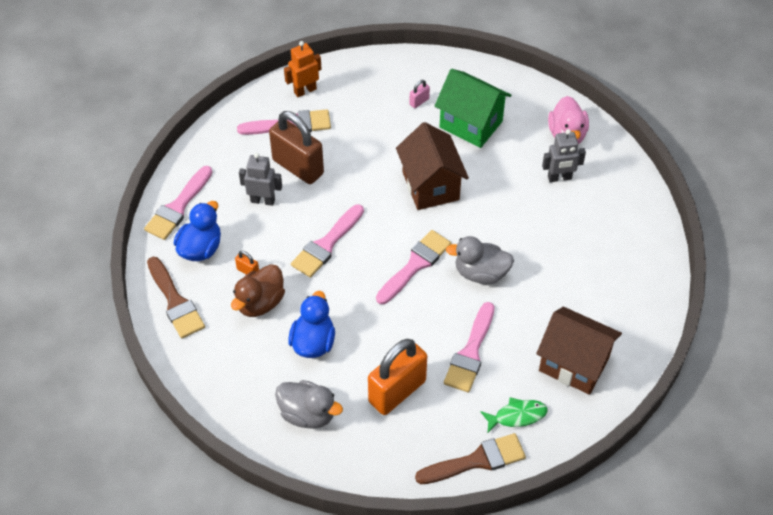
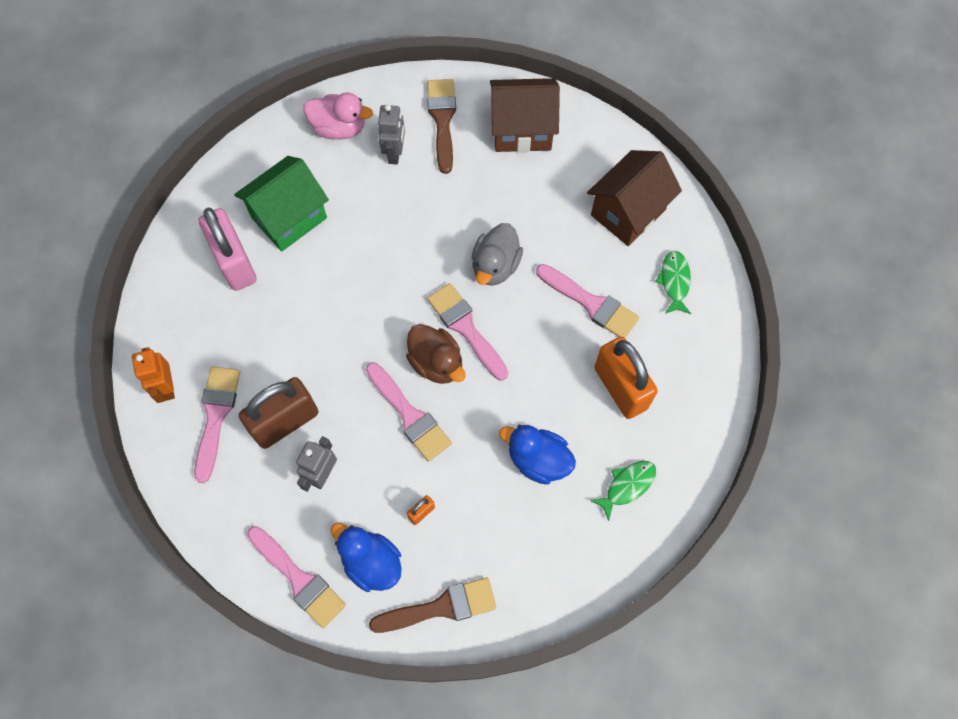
camera: 75 degrees left, 15 degrees up
(260, 303) = (469, 507): brown duck -> brown duck (436, 363)
(308, 414) = (627, 486): grey duck -> green fish
(419, 102) = (235, 262): pink padlock -> pink padlock, size x2.49
(430, 186) = (363, 283): brown house -> brown house (522, 130)
(477, 460) = (716, 333): brown brush -> brown brush (442, 120)

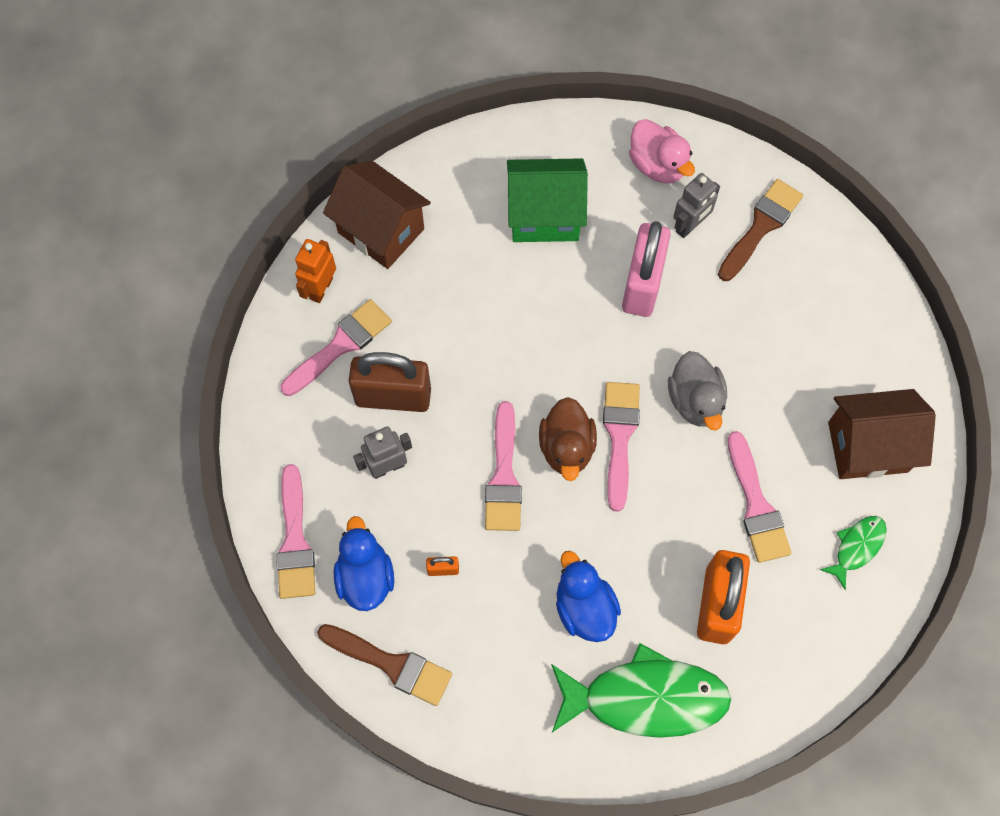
camera: 40 degrees right, 0 degrees up
(235, 262) = (464, 221): pink padlock -> pink padlock (642, 284)
(495, 266) = (695, 401): grey duck -> grey duck turned 75 degrees counterclockwise
(522, 130) = (830, 291): brown house -> brown house (381, 230)
(627, 486) = (646, 698): green fish -> green fish, size x2.07

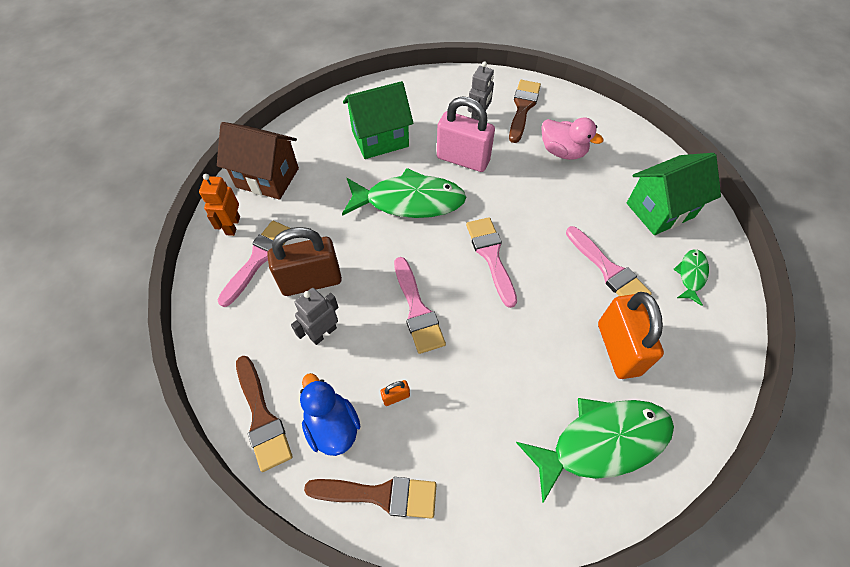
camera: 20 degrees left, 10 degrees down
(295, 541) = (262, 417): pink brush -> brown brush
(548, 325) = (409, 201): none -> green fish
(566, 447) = (456, 275): brown duck -> none
(584, 608) = (520, 387): blue duck -> none
(642, 284) = (463, 159): pink padlock -> pink padlock turned 60 degrees counterclockwise
(657, 165) = (442, 93): pink duck -> pink duck (562, 151)
(695, 401) = (532, 217): grey duck -> none
(867, 447) = (660, 210): brown house -> green house

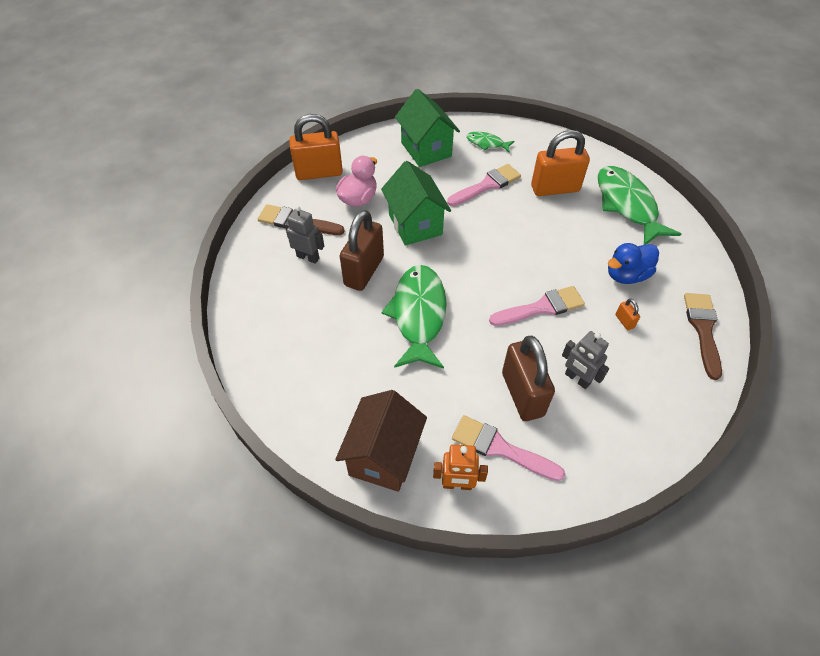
camera: 90 degrees left, 5 degrees down
(262, 417) = (668, 420): brown brush -> none
(332, 426) = (660, 364): blue duck -> blue duck (626, 275)
(380, 139) = (329, 343): green house -> green house (415, 224)
(463, 159) = (364, 271): pink padlock -> brown padlock
(491, 256) = (479, 255): pink brush -> none
(596, 119) = (319, 173): none -> orange padlock

